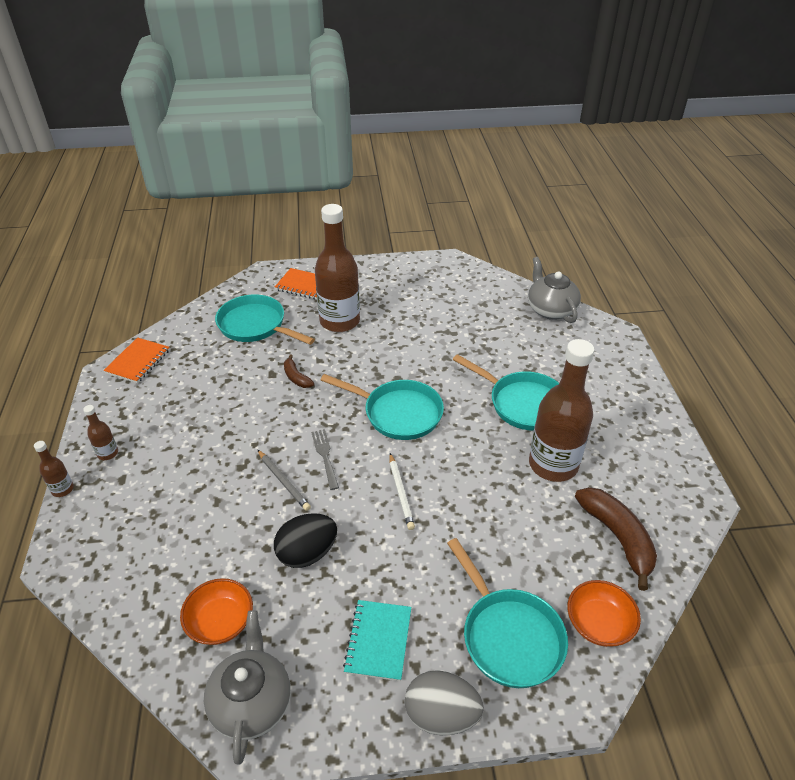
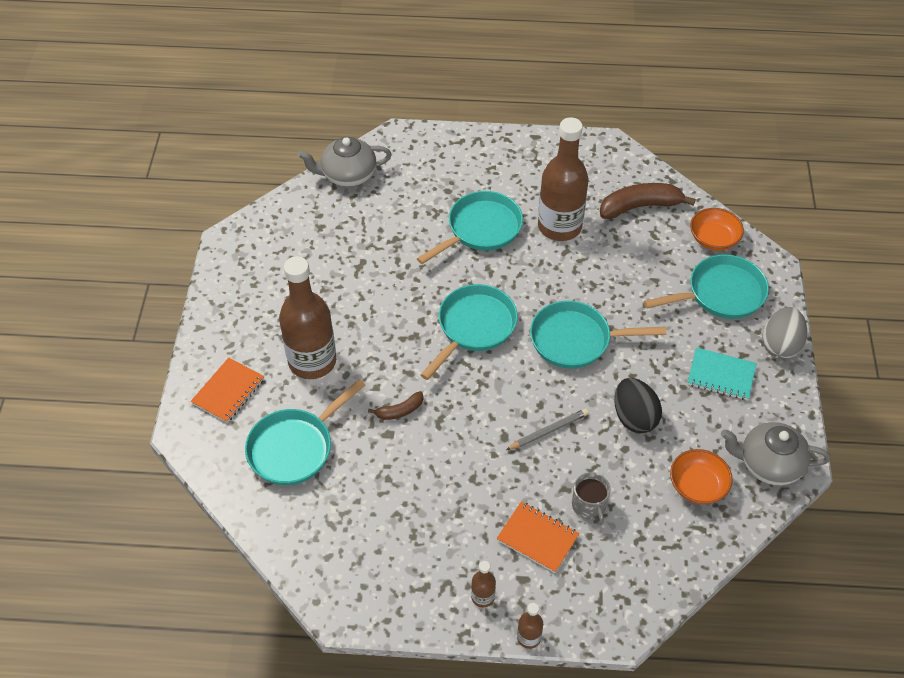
camera: 80 degrees left, 10 degrees up
(138, 362) = (330, 577): orange notebook -> orange notebook (537, 538)
(197, 522) = (589, 506): none -> grey mug
(325, 457) = (522, 394): grey fork -> none
(401, 493) = (575, 340): white pencil -> turquoise pan

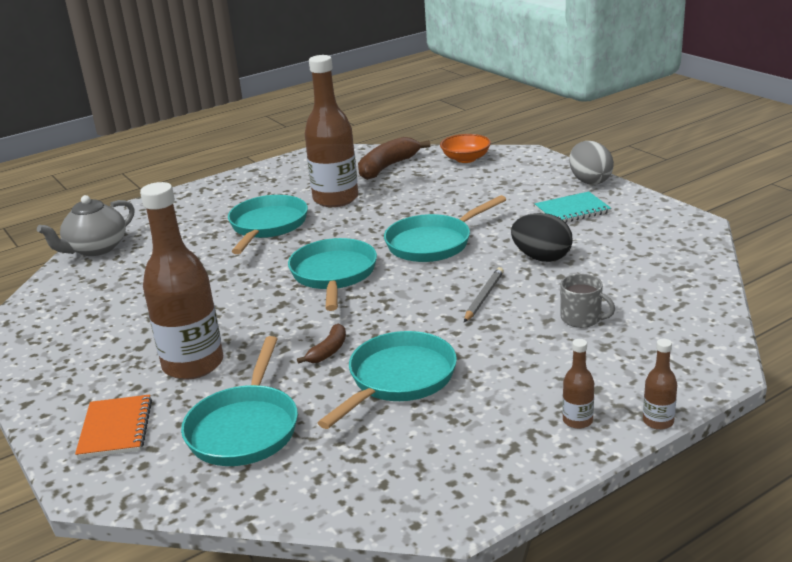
camera: 35 degrees left, 25 degrees down
(537, 538) = (568, 358): orange notebook -> none
(697, 485) = (645, 266): orange bowl -> none
(721, 293) = (510, 178): turquoise pan -> turquoise pan (398, 379)
(768, 464) = (675, 232): grey teapot -> none

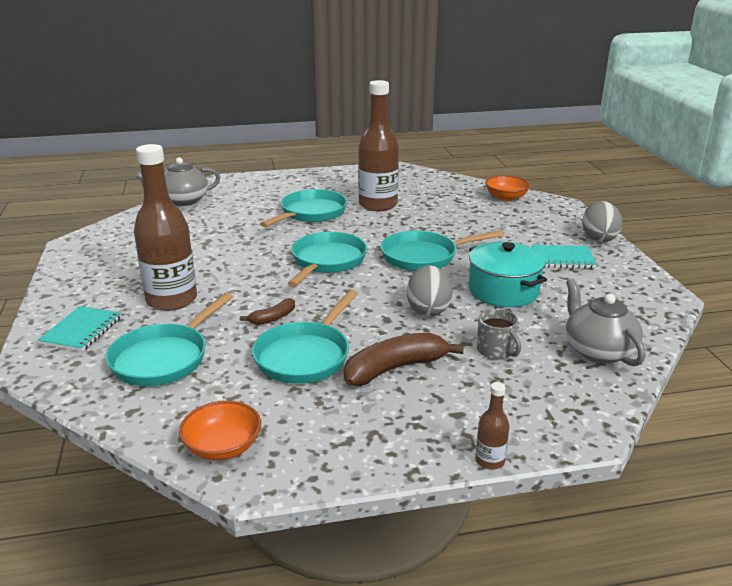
camera: 20 degrees right, 0 degrees up
(116, 429) = (81, 331): orange notebook -> turquoise notebook
(387, 167) = (438, 190): brown banana -> brown banana (395, 368)
(394, 494) = (223, 446): none -> orange bowl
(398, 379) = (305, 356): turquoise pan -> turquoise pan turned 150 degrees clockwise
(483, 297) = (428, 310): grey pencil -> grey egg
(541, 258) = (503, 291): black egg -> turquoise pot
(577, 421) = (419, 436): brown bottle -> none
(673, 291) = (598, 350): none -> grey teapot

